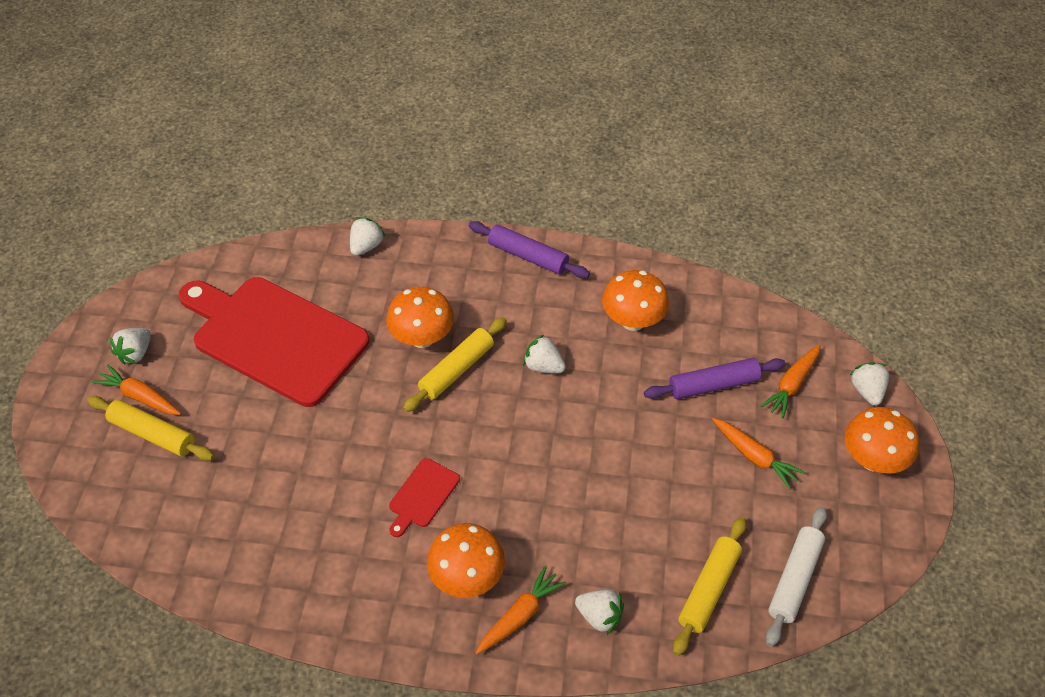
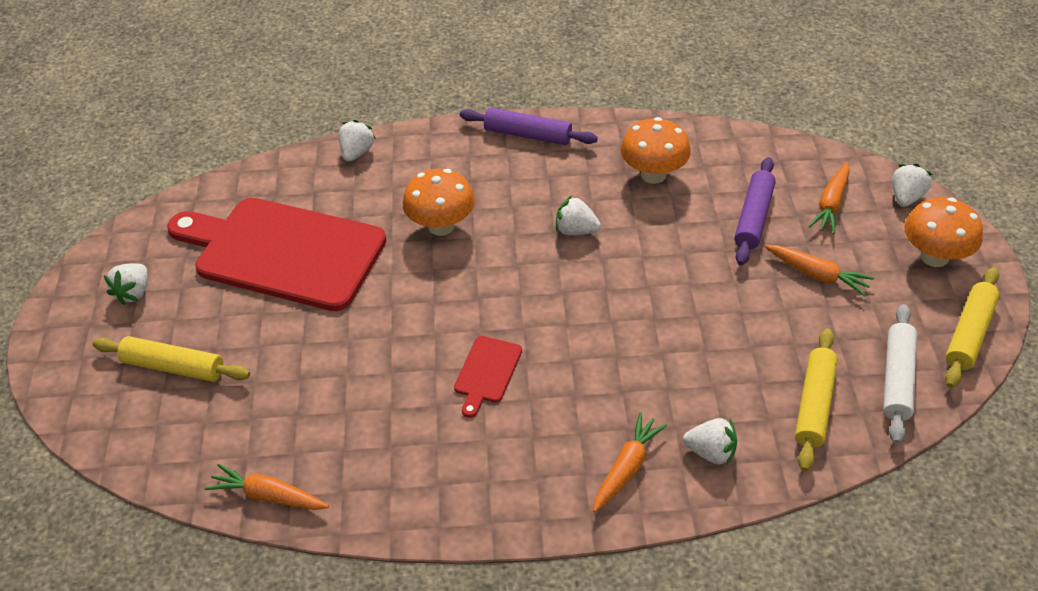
camera: 10 degrees left, 5 degrees down
(140, 397) = (150, 333): orange carrot -> orange carrot (268, 496)
(456, 370) = (486, 249): yellow rolling pin -> yellow rolling pin (969, 333)
(467, 578) = (559, 442): orange mushroom -> none
(713, 385) = (753, 218): purple rolling pin -> purple rolling pin turned 45 degrees counterclockwise
(867, 391) = (906, 197): white strawberry -> white strawberry turned 45 degrees clockwise

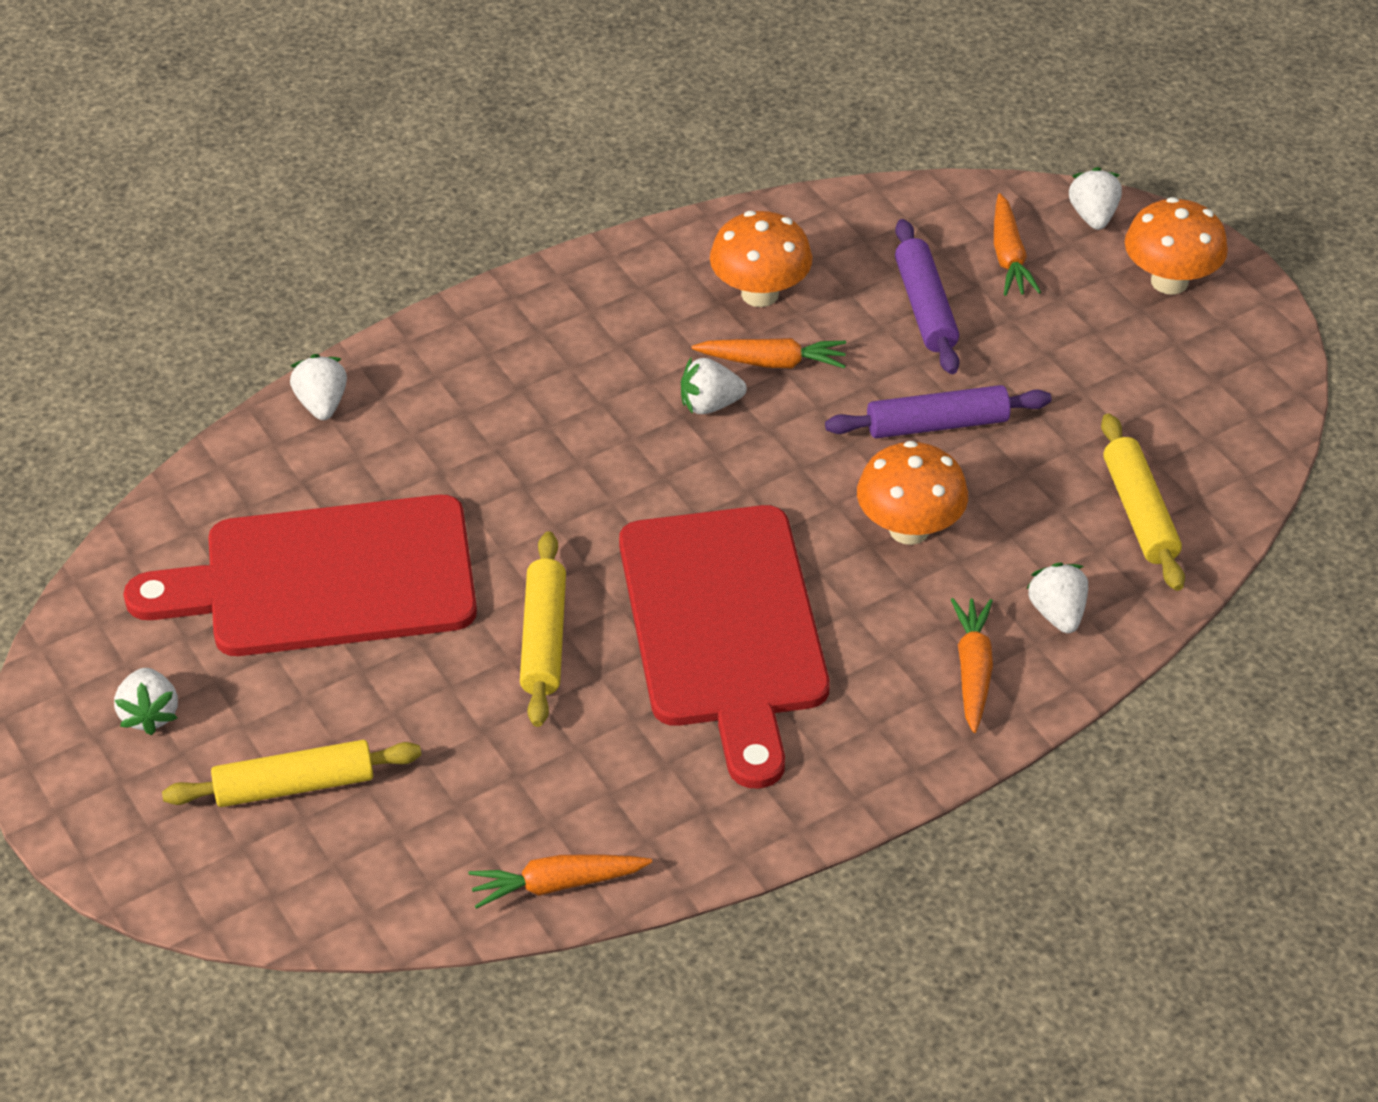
camera: 30 degrees left, 0 degrees up
(441, 226) = (523, 463): orange mushroom -> orange mushroom (909, 529)
(487, 372) = (724, 627): red cutting board -> red cutting board, size x2.48
(528, 135) = (550, 295): purple rolling pin -> purple rolling pin (937, 424)
(711, 452) = (1057, 613): white strawberry -> white strawberry turned 90 degrees counterclockwise
(817, 275) = (1047, 353): orange carrot -> orange carrot (772, 362)
(897, 379) = (1213, 446): white rolling pin -> none
(969, 333) = (1260, 362): yellow rolling pin -> yellow rolling pin (543, 639)

